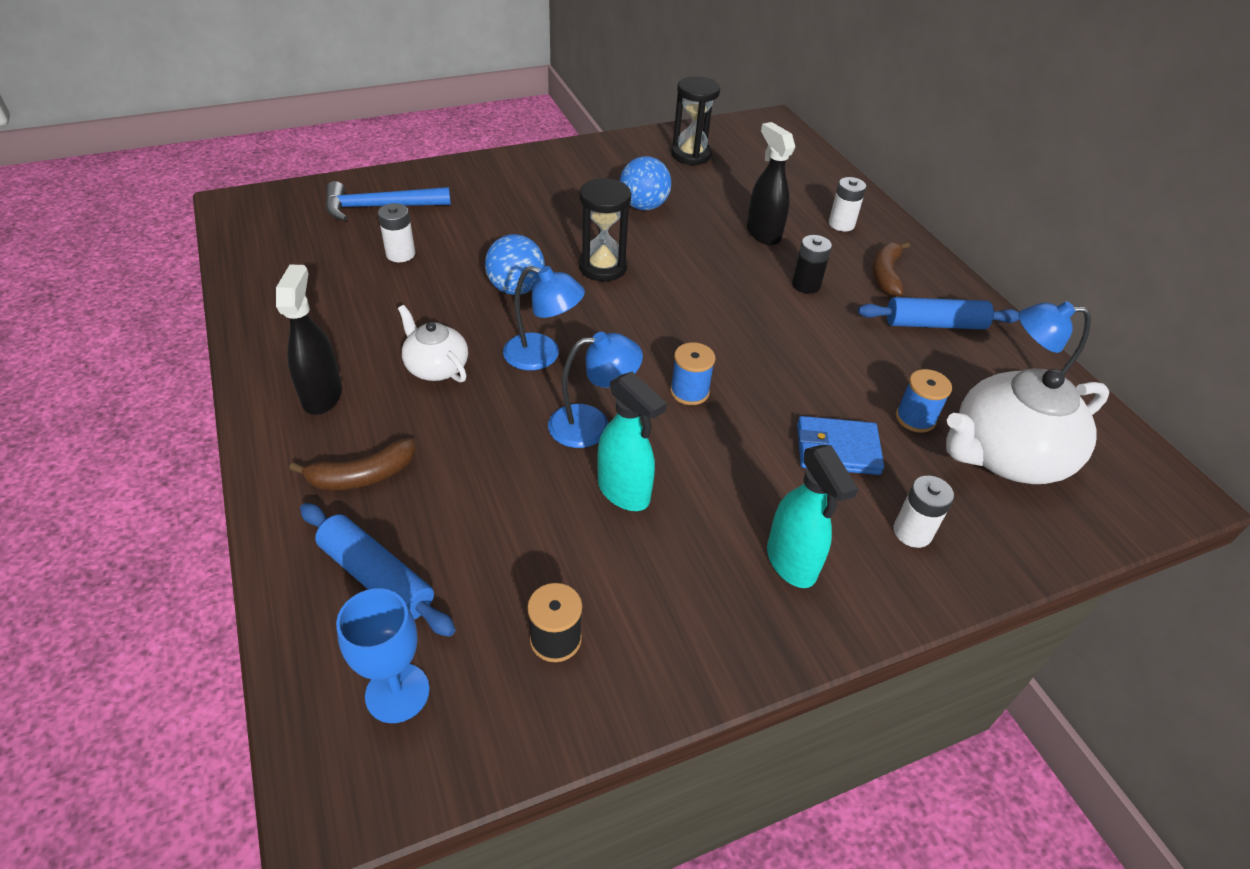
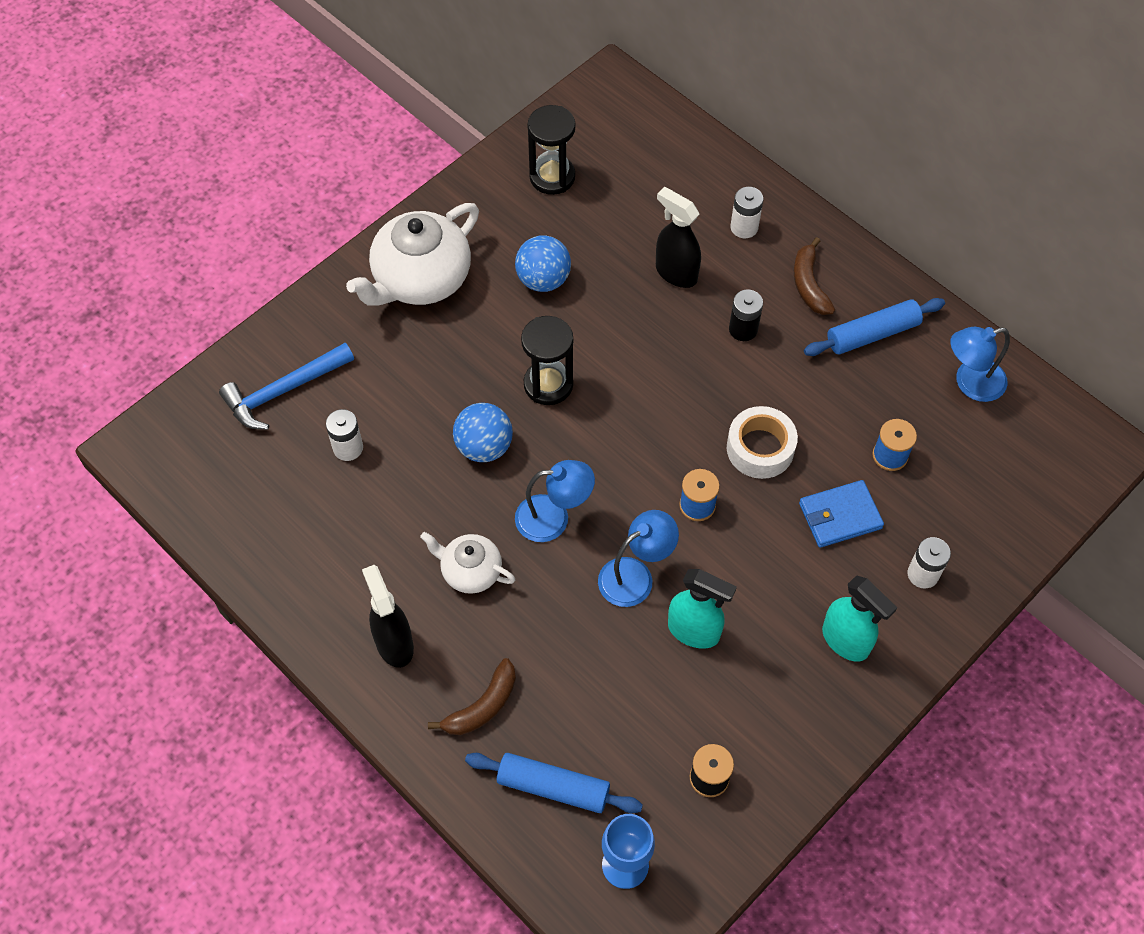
camera: 20 degrees left, 15 degrees up
(778, 370) = (760, 448): none -> white tape
(1005, 456) = (971, 466): white teapot -> white teapot (420, 279)

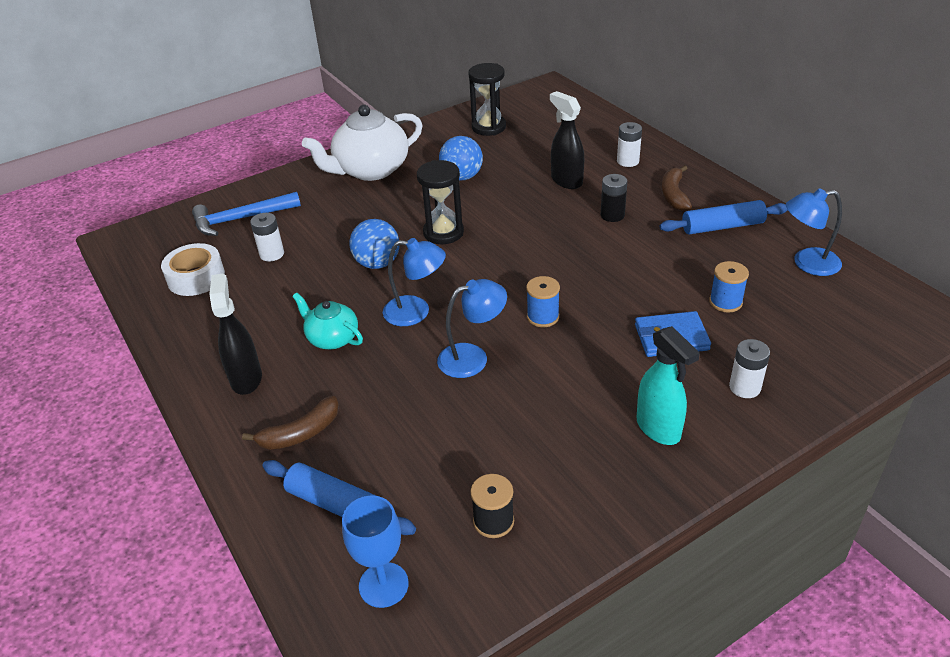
camera: 15 degrees right, 20 degrees down
(470, 571) = (332, 338): white teapot -> turquoise teapot
(694, 631) = (513, 403): turquoise spray bottle -> none
(760, 448) = (608, 286): white tape -> white tape (196, 277)

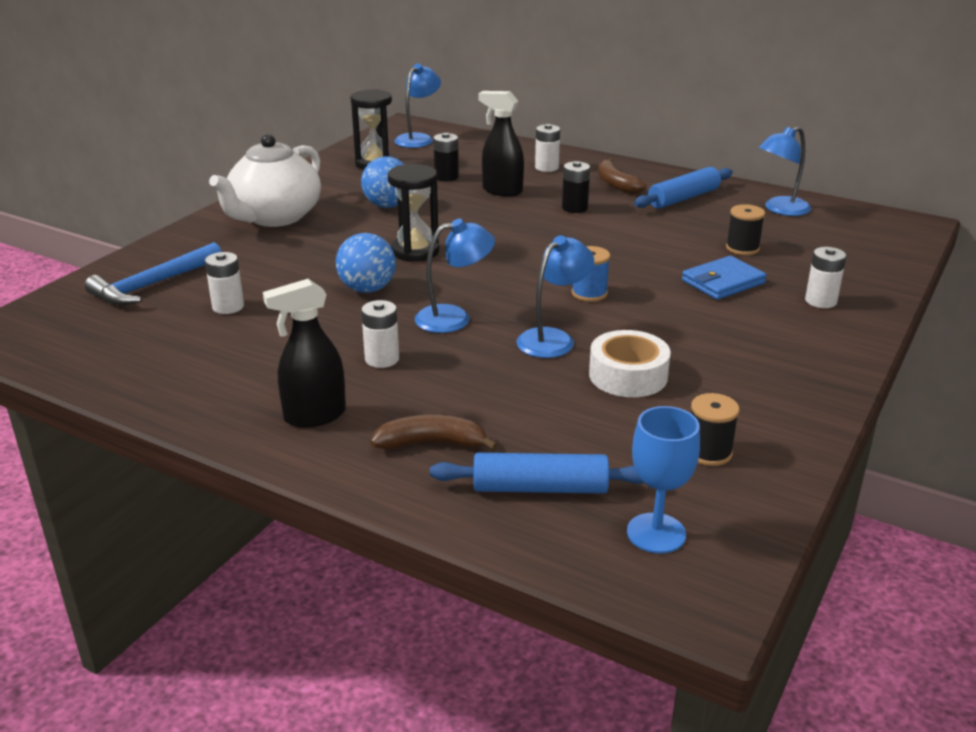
camera: 30 degrees left, 10 degrees down
(196, 277) = (148, 346): white tape -> white tape (628, 375)
(246, 378) = (314, 416): black spray bottle -> black spray bottle turned 75 degrees counterclockwise
(300, 433) = (431, 443): brown banana -> brown banana turned 120 degrees counterclockwise
(332, 338) = (382, 359): turquoise teapot -> white battery
(533, 154) = (446, 177): none -> black battery
(546, 105) = (418, 139): none -> blue lamp
(658, 428) = (781, 346): turquoise spray bottle -> none
(725, 302) = (742, 248): blue spool -> black spool

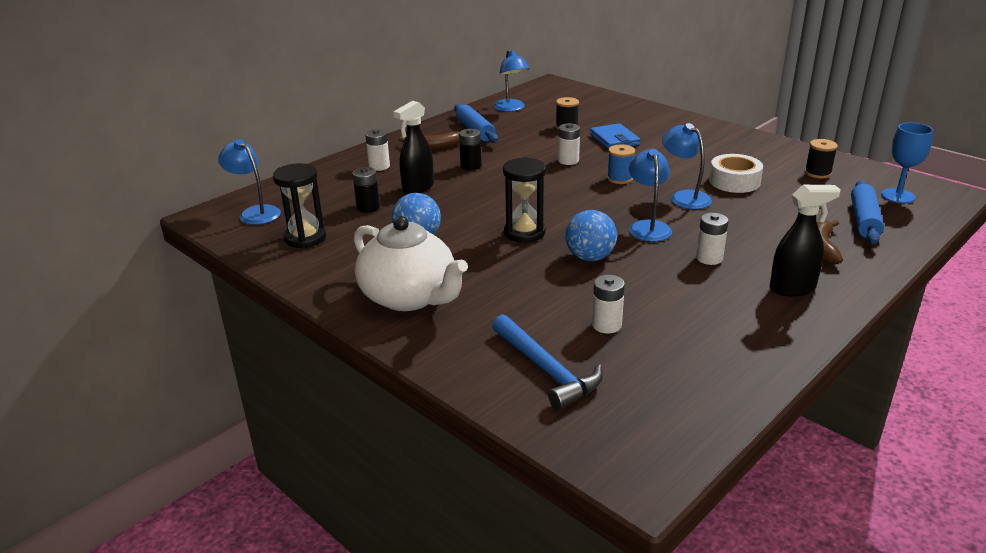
camera: 75 degrees left, 0 degrees up
(314, 416) = (792, 288): black spray bottle -> black spray bottle turned 90 degrees counterclockwise
(820, 301) = (646, 121): white battery -> white battery (568, 161)

